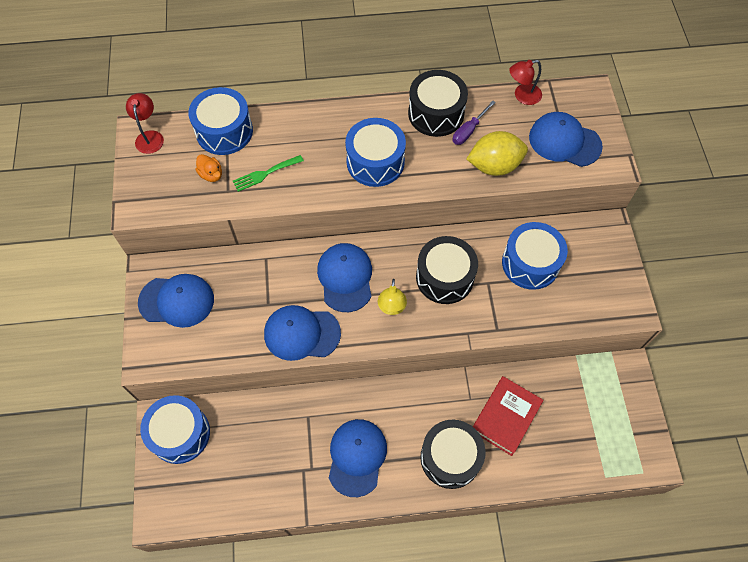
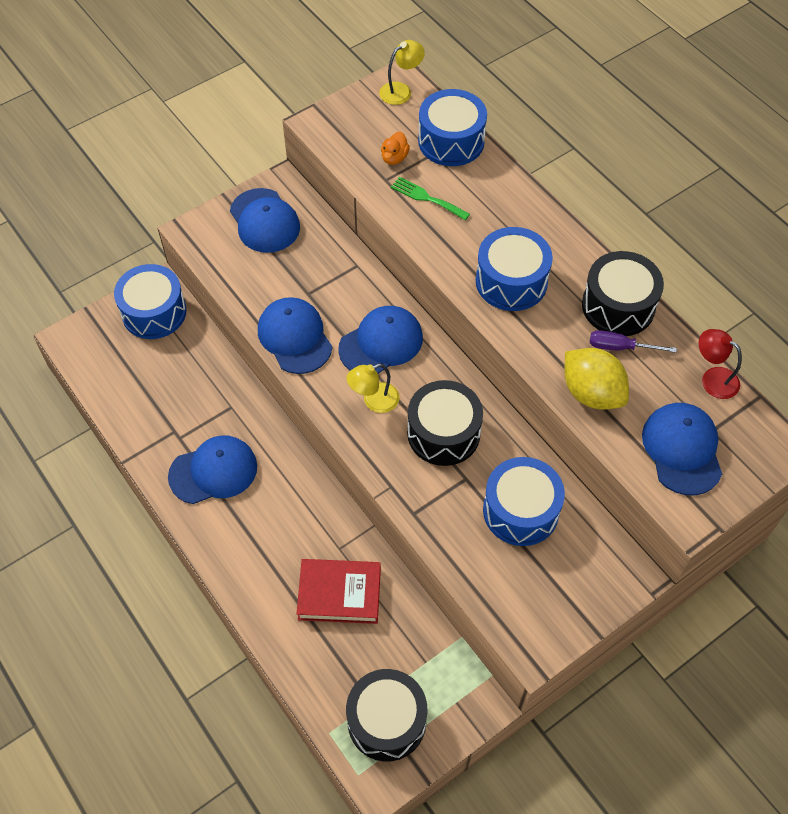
camera: 60 degrees right, 5 degrees down
(149, 137) = (401, 90): red lamp -> yellow lamp
(450, 458) = (261, 559): black drum -> black drum (386, 721)

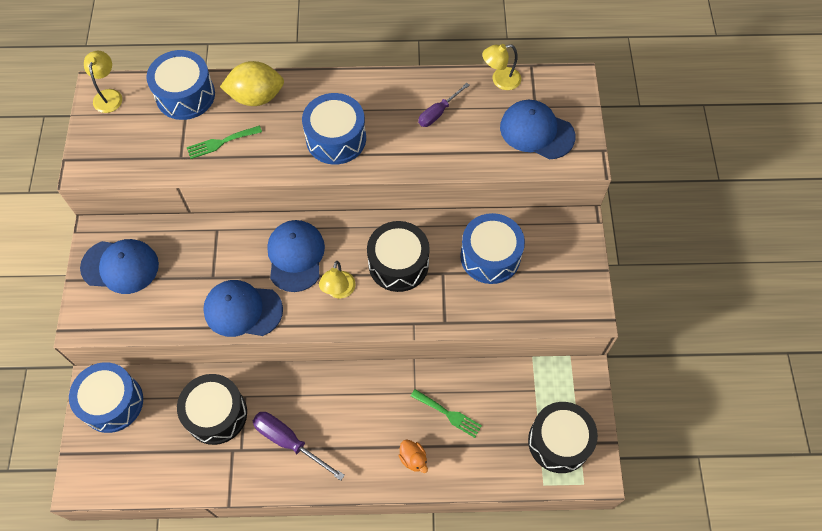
camera: 55 degrees left, 5 degrees up
(213, 471) = (289, 442): blue cap -> purple screwdriver
(339, 594) = (448, 414): red book -> green fork
(394, 158) = (166, 139): orange duck -> orange duck (413, 459)
(591, 393) = (459, 152): yellow lemon -> yellow lemon (256, 97)
(618, 306) = (406, 92): black drum -> black drum (216, 414)
(713, 378) = (500, 80): red lamp -> yellow lamp

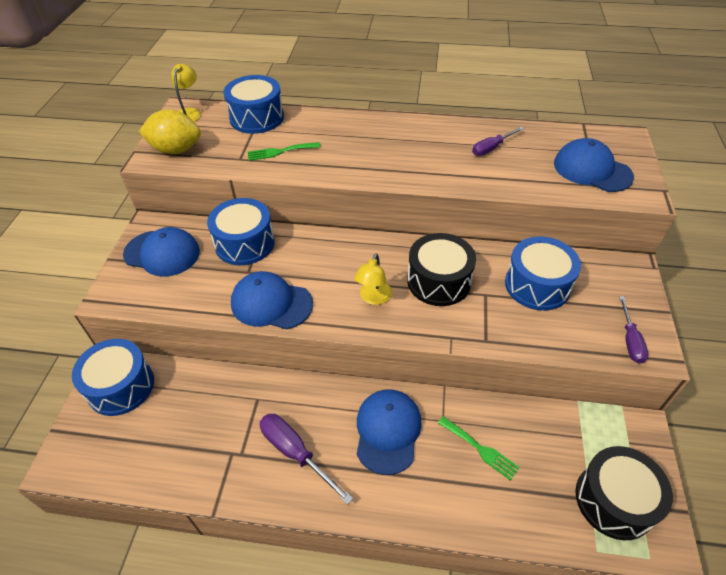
camera: 10 degrees right, 15 degrees down
(216, 414) = (223, 412): black drum -> none
(256, 97) = (320, 124): yellow lemon -> yellow lemon (176, 150)
(295, 256) = (334, 263): blue cap -> blue cap (387, 431)
(336, 138) = (390, 158): blue drum -> blue drum (244, 243)
(413, 459) = (436, 494): orange duck -> none
(500, 80) = (553, 130): yellow lamp -> none
(570, 305) = (630, 340): none -> purple screwdriver

